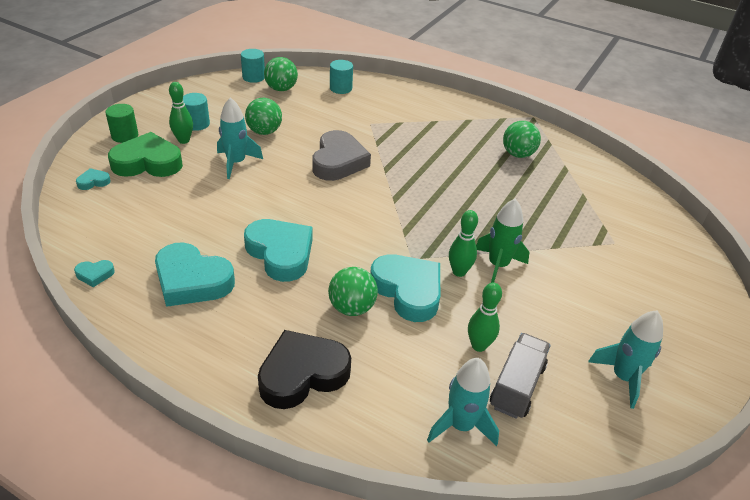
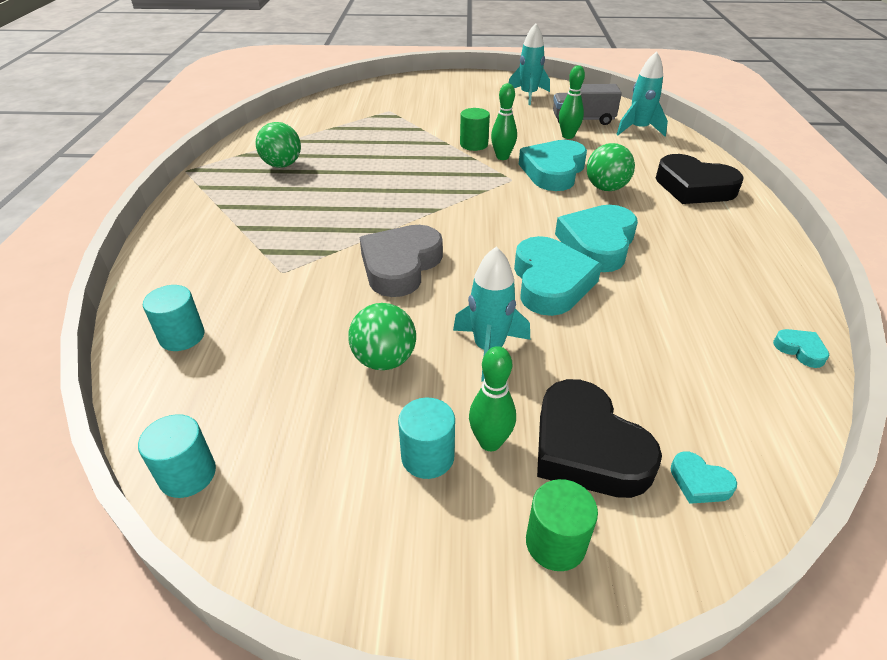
camera: 115 degrees left, 0 degrees up
(148, 162) = (587, 447): green heart -> black heart
(192, 280) = (703, 279): turquoise heart -> turquoise heart (550, 282)
(281, 89) = (222, 407): green ball -> none
(338, 161) = (400, 266): grey heart -> grey heart turned 45 degrees counterclockwise
(498, 265) = (474, 144): green rocket -> green cylinder

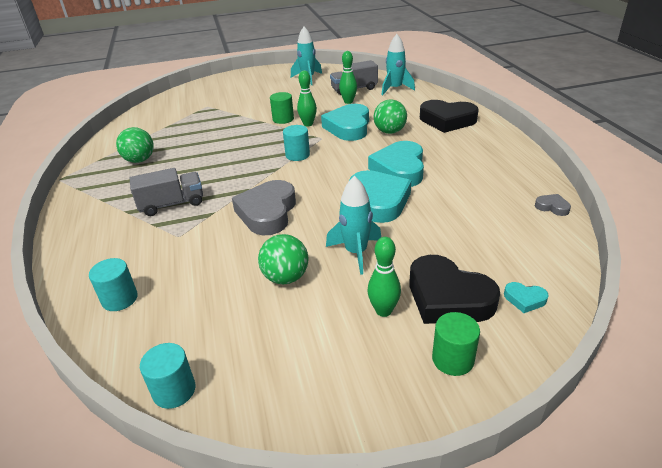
camera: 15 degrees left, 5 degrees down
(293, 229) = (172, 204): none -> grey truck
(427, 456) = (345, 331): turquoise cylinder -> turquoise cylinder (297, 155)
(800, 350) = (552, 207): turquoise heart -> grey heart

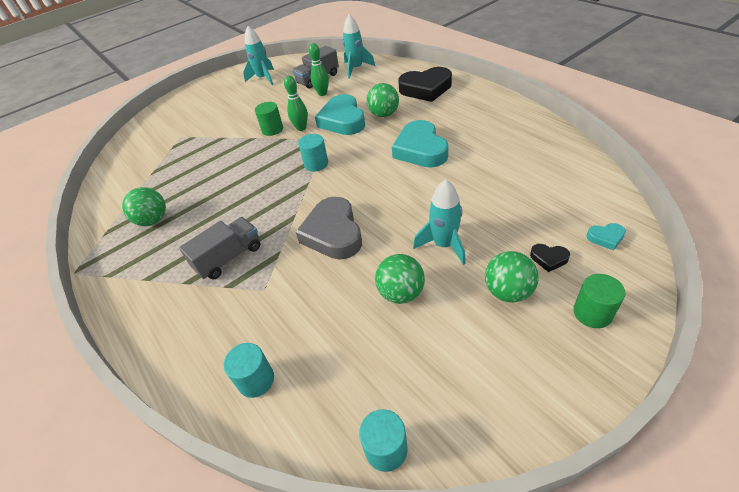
camera: 20 degrees left, 10 degrees up
(379, 201) = (426, 187): turquoise heart -> none
(383, 311) = (508, 291): green bowling pin -> green ball
(448, 297) = (548, 259): black heart -> black heart, size x0.44
(552, 207) = (567, 147): grey heart -> none

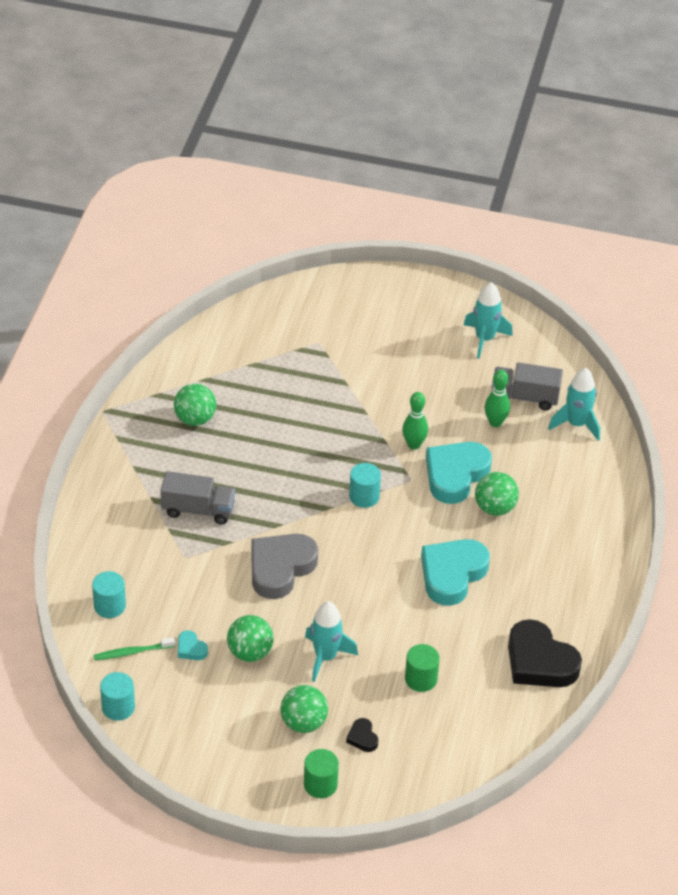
camera: 45 degrees right, 0 degrees up
(272, 129) = (392, 419): green cylinder -> green cylinder (421, 679)
(326, 391) = (132, 652): none -> green toothbrush
(426, 89) = (579, 522): black heart -> black heart (539, 661)
(605, 238) = (420, 770): turquoise heart -> turquoise heart (191, 648)

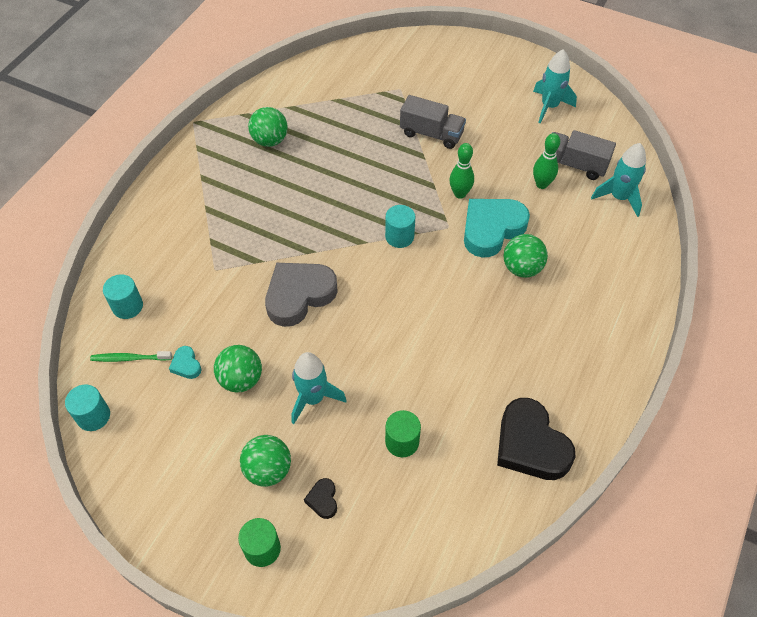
camera: 15 degrees right, 10 degrees up
(198, 510) = (243, 225): grey truck -> grey truck (431, 134)
(452, 574) = (463, 331): turquoise heart -> none

